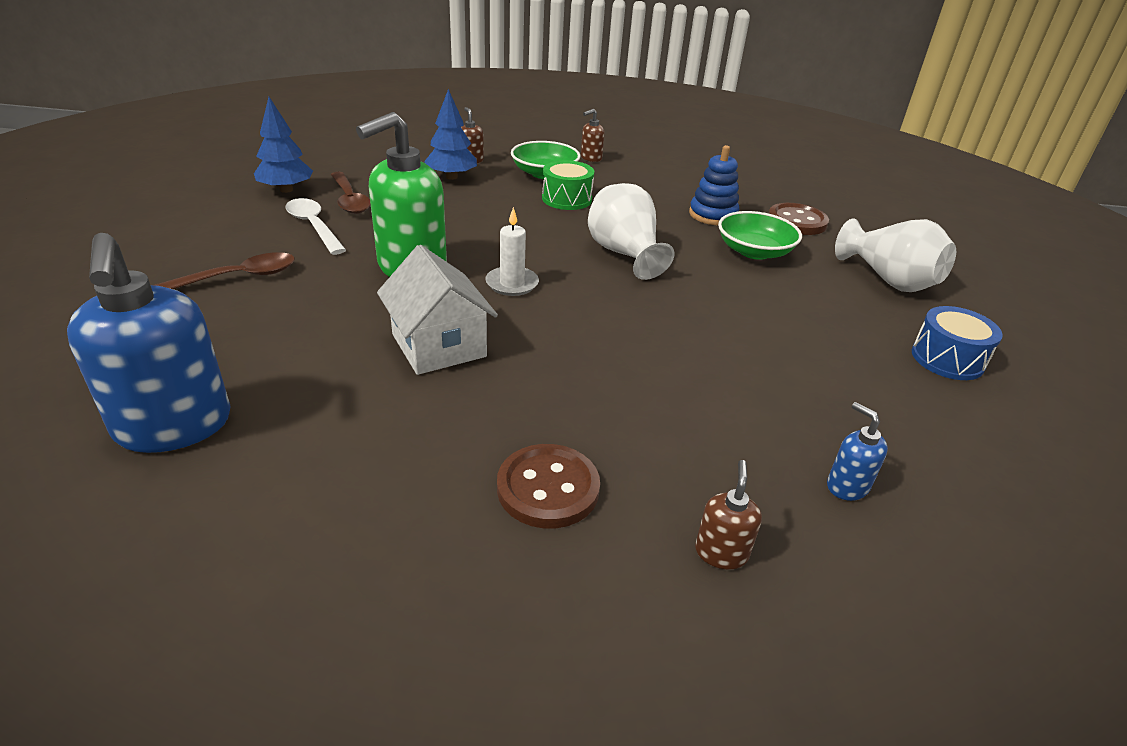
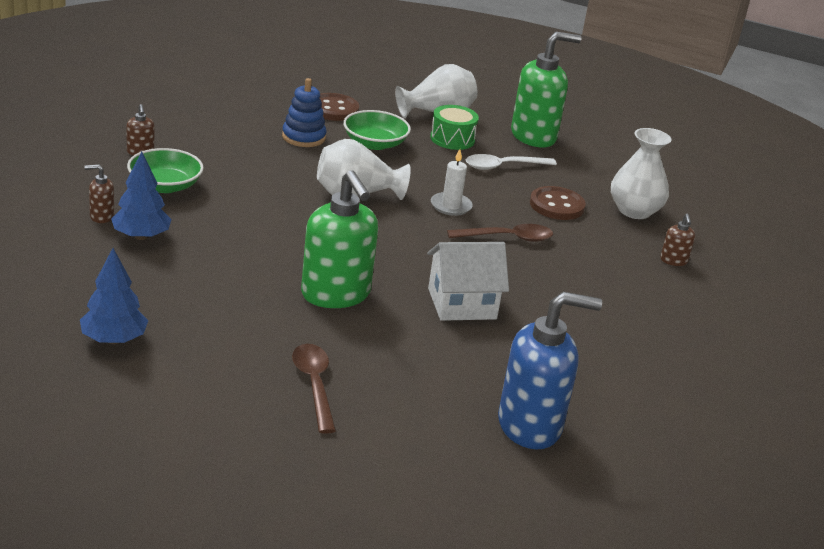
camera: 75 degrees left, 5 degrees down
(314, 226) = (222, 333): white spoon -> white spoon (503, 166)
(349, 200) = (166, 304): brown spoon -> brown spoon (507, 238)
(512, 284) = (382, 254): white candle -> white candle (451, 206)
(548, 488) = (619, 297): brown button -> brown button (556, 205)
(566, 199) = (233, 190): green drum -> green drum (452, 139)
(721, 552) = (673, 261): brown soap dispenser -> brown soap dispenser turned 120 degrees counterclockwise
(847, 486) = (634, 211): blue soap dispenser -> white vase
(947, 359) = (534, 136): blue drum -> green soap dispenser

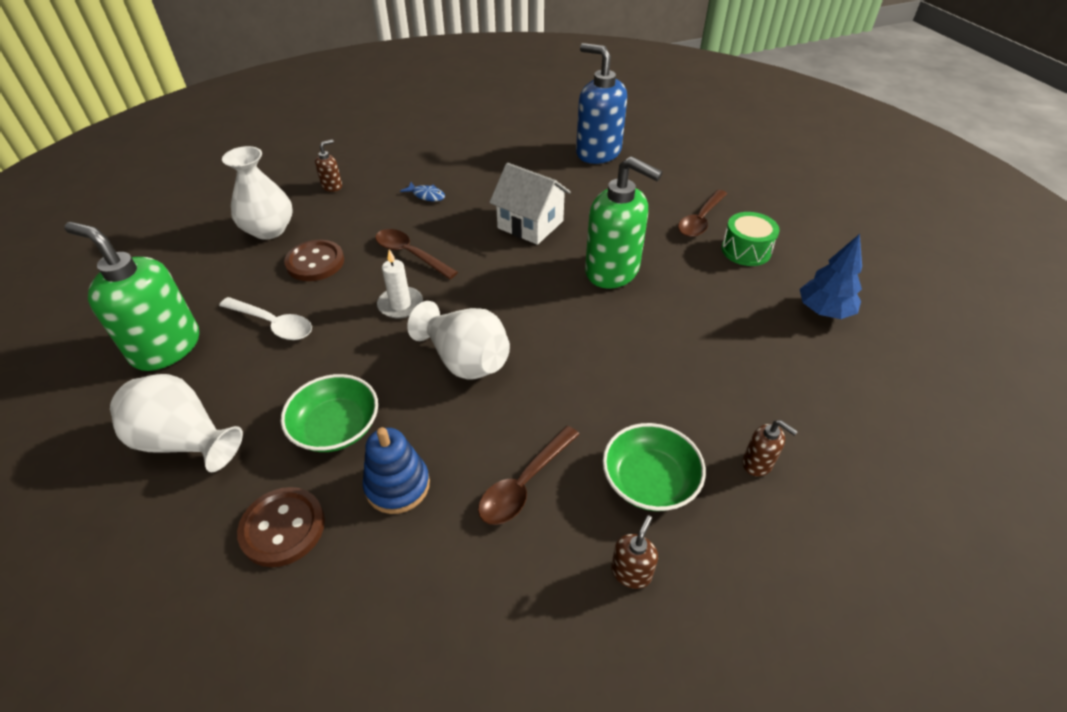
camera: 130 degrees left, 15 degrees up
(141, 236) = (731, 411): blue tree -> none
(237, 160) = (524, 483): none -> brown spoon
(336, 294) = (612, 271): green soap dispenser -> green soap dispenser turned 105 degrees clockwise
(452, 139) = (248, 388): green drum -> green drum (746, 250)
(590, 289) = (426, 195): none -> blue fish

